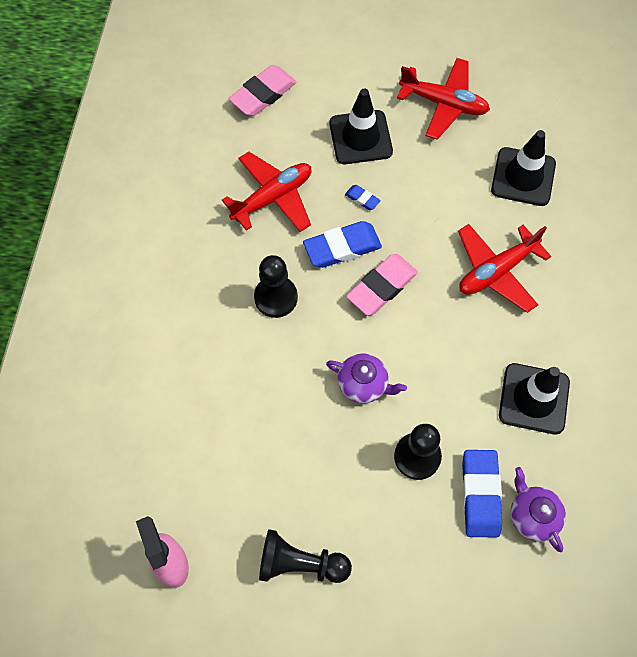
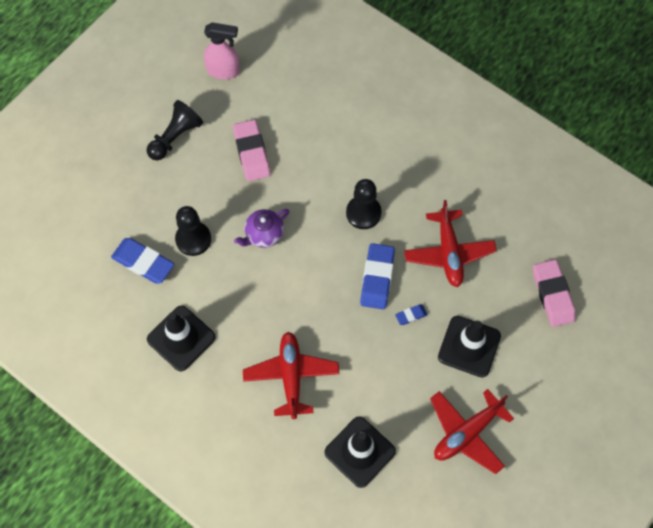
camera: 120 degrees right, 0 degrees up
(382, 287) = (328, 287): pink eraser -> pink eraser (252, 153)
(532, 515) = (109, 286): purple teapot -> none

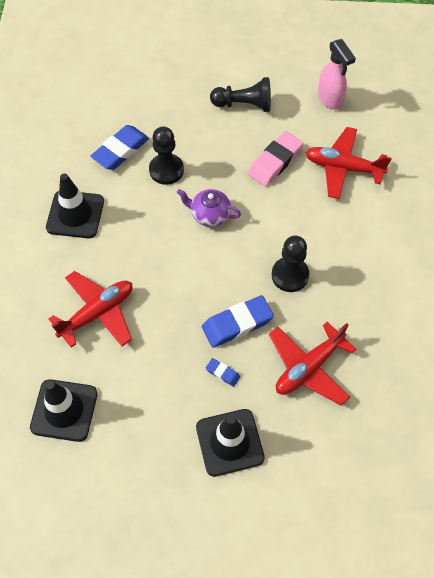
camera: 55 degrees right, 5 degrees down
(143, 263) = (120, 150): blue eraser -> blue eraser turned 45 degrees clockwise
(467, 433) = (142, 493): red plane -> red plane (343, 168)
(552, 295) = (340, 488): pink eraser -> none

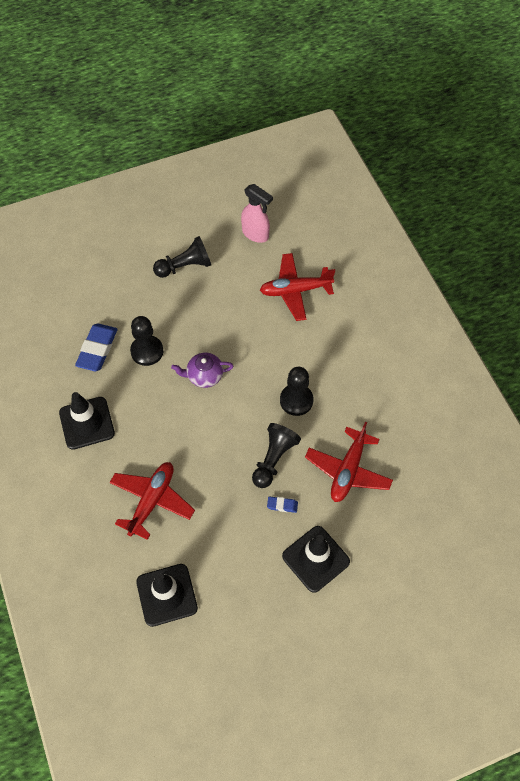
camera: 25 degrees left, 0 degrees up
(237, 324) = (273, 459): blue eraser -> black pawn
(275, 162) = (236, 307): pink eraser -> none

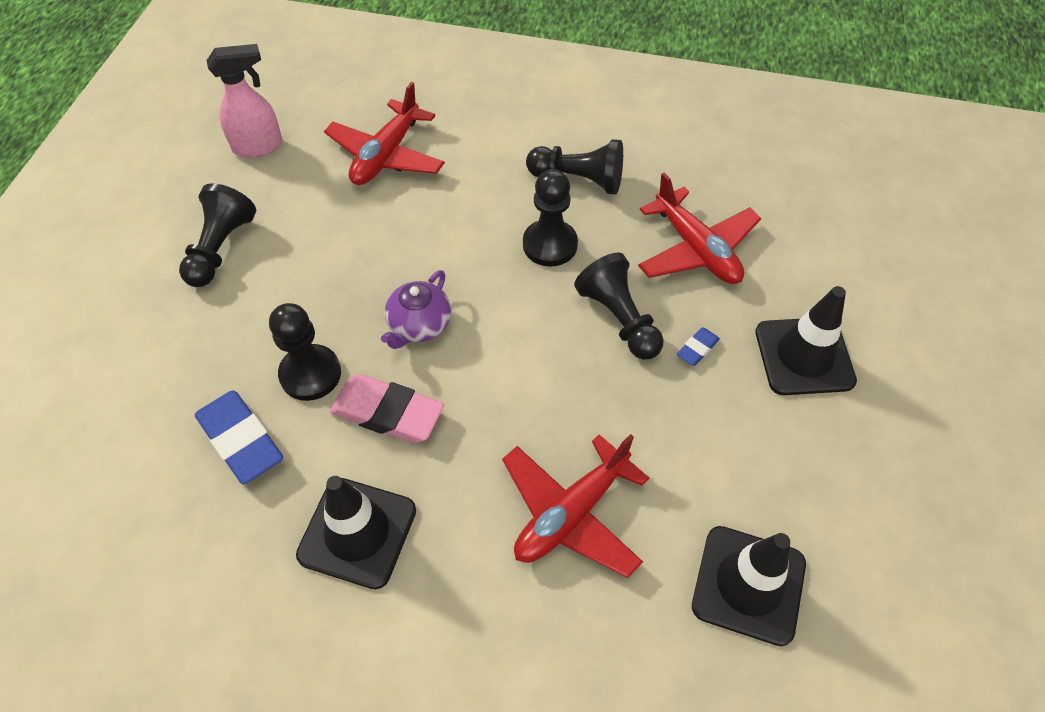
camera: 55 degrees left, 5 degrees down
(149, 395) = (387, 413): none -> pink eraser
(152, 501) = (571, 513): red plane -> red plane turned 105 degrees counterclockwise
(351, 387) = (578, 180): none -> black pawn

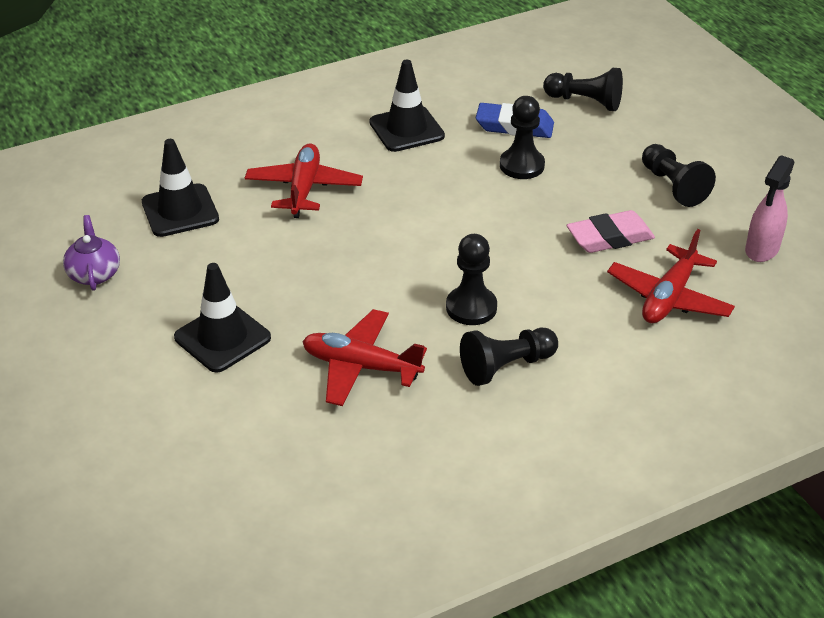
camera: 140 degrees right, 15 degrees down
(386, 155) = (669, 297): red plane -> red plane turned 135 degrees counterclockwise
(387, 413) = (455, 173): pink eraser -> pink eraser (609, 237)
(419, 325) = (494, 217): purple teapot -> purple teapot (94, 274)
(619, 319) = (372, 290): black pawn -> black pawn (585, 102)
(697, 349) = (302, 302): blue eraser -> none

